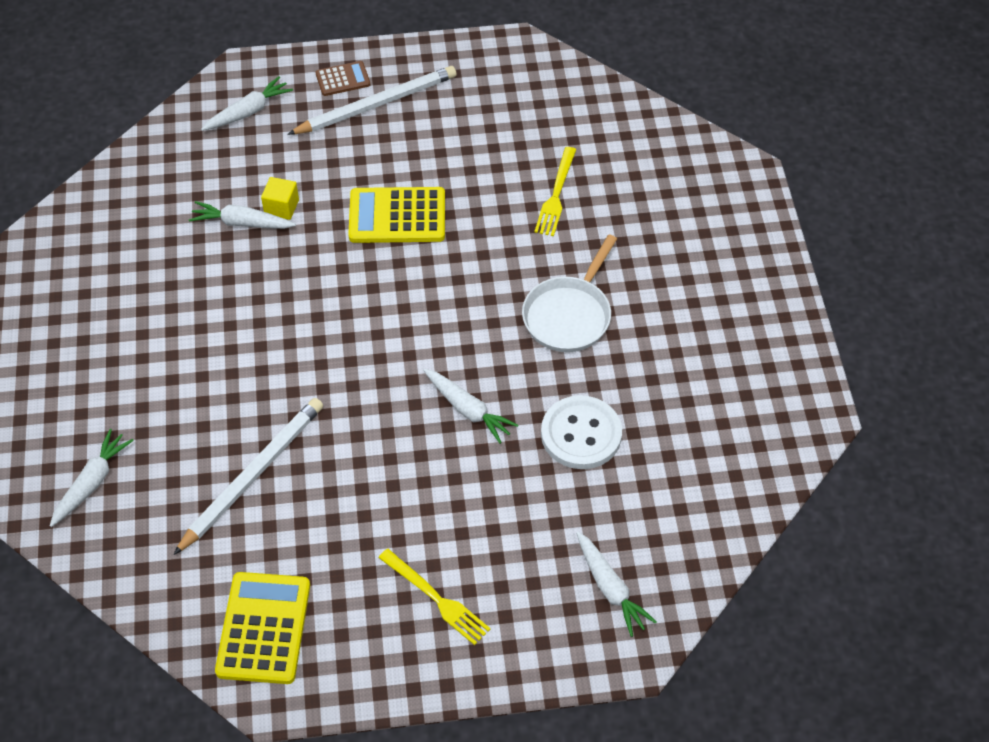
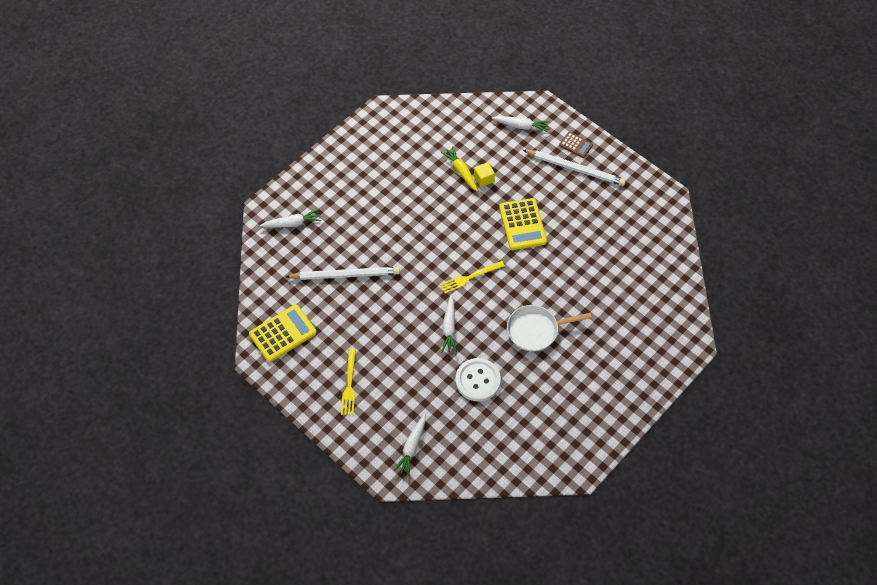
camera: 50 degrees right, 5 degrees up
(242, 223) = (461, 172): white carrot -> yellow carrot
(397, 216) = (522, 224): yellow calculator -> yellow calculator turned 150 degrees counterclockwise
(556, 195) = (597, 276): yellow fork -> yellow fork (470, 277)

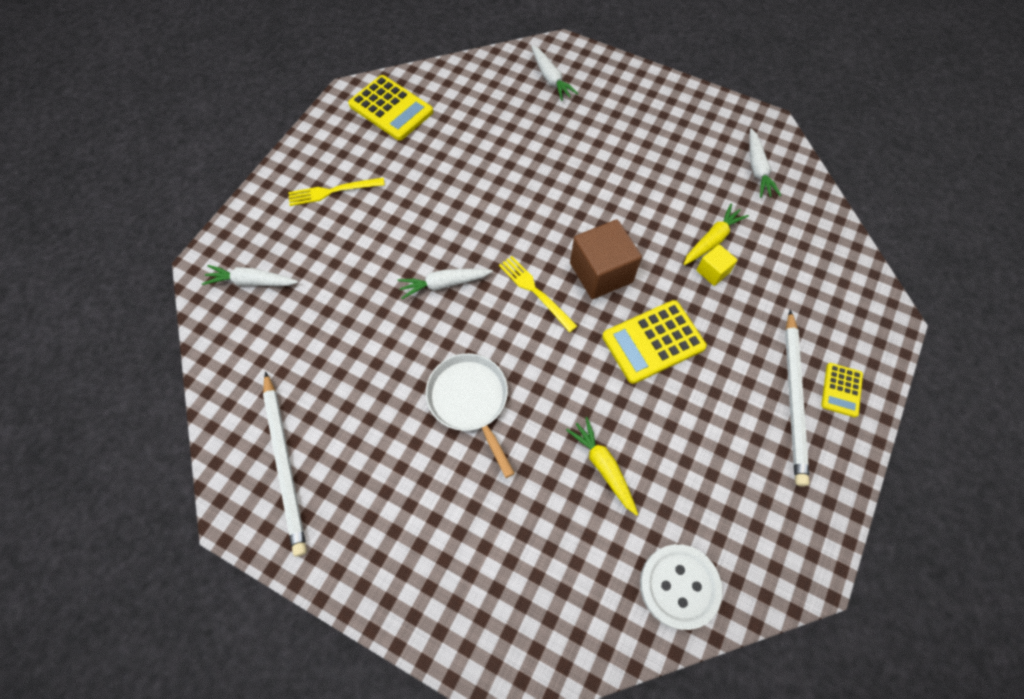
camera: 75 degrees right, 5 degrees up
(345, 275) = (493, 148): white pencil -> white pencil (285, 463)
(467, 238) = (601, 272): none -> brown cube
(477, 380) = (367, 339): white button -> white button (679, 586)
(521, 126) = (835, 300): white carrot -> white carrot (757, 169)
(576, 145) = (841, 390): brown calculator -> yellow calculator
(593, 272) = (603, 467): none -> yellow carrot

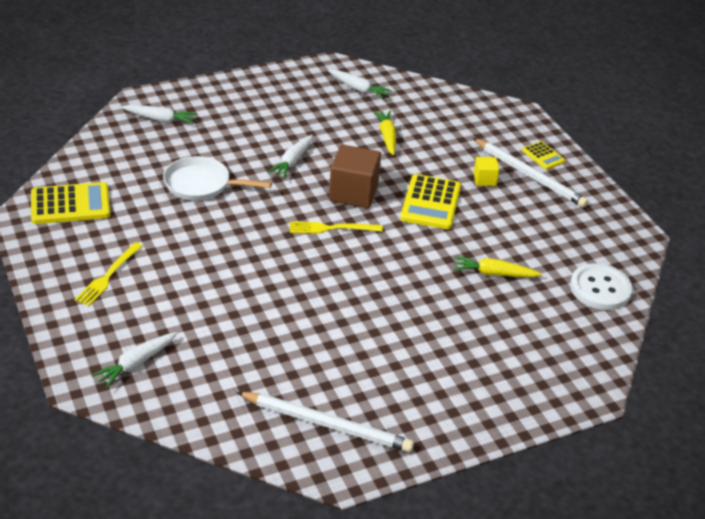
camera: 55 degrees left, 25 degrees down
(444, 284) = (272, 265): white carrot -> white carrot (292, 161)
(470, 401) = (382, 304): white pan -> white pan (202, 185)
(712, 271) = (409, 150): yellow cube -> yellow cube (484, 179)

